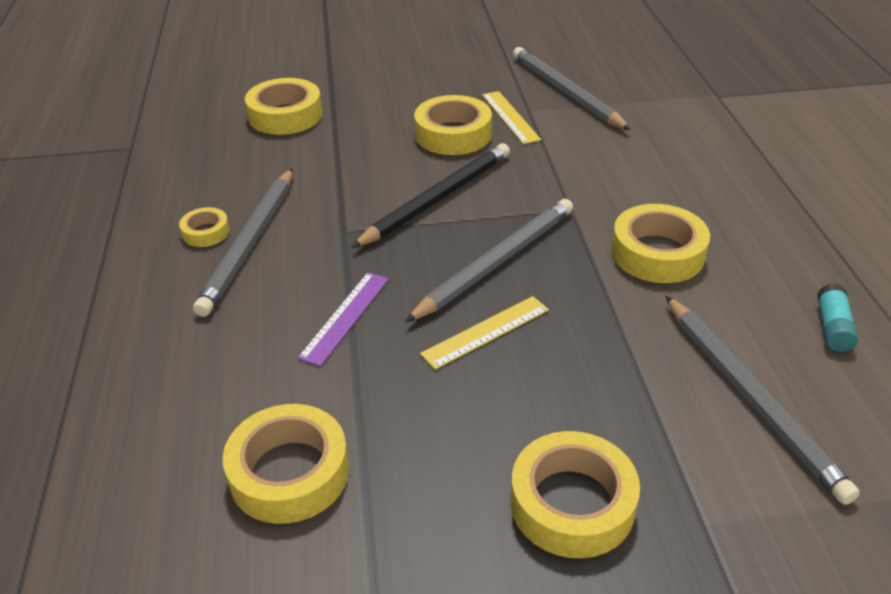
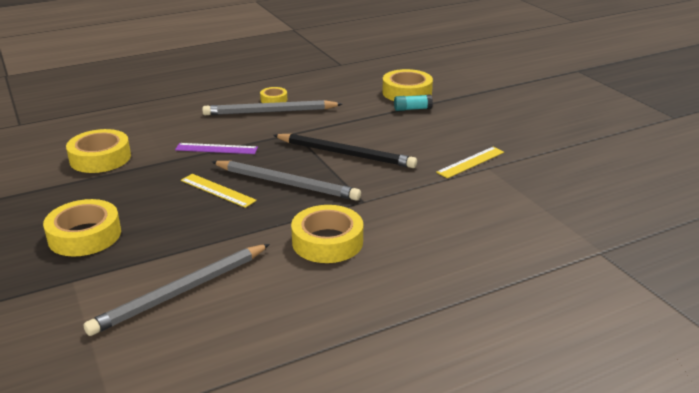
camera: 70 degrees right, 10 degrees down
(453, 134) = (428, 146): yellow tape -> none
(565, 92) = (531, 178): grey pencil -> none
(833, 327) = (269, 328): turquoise glue stick -> turquoise glue stick (412, 109)

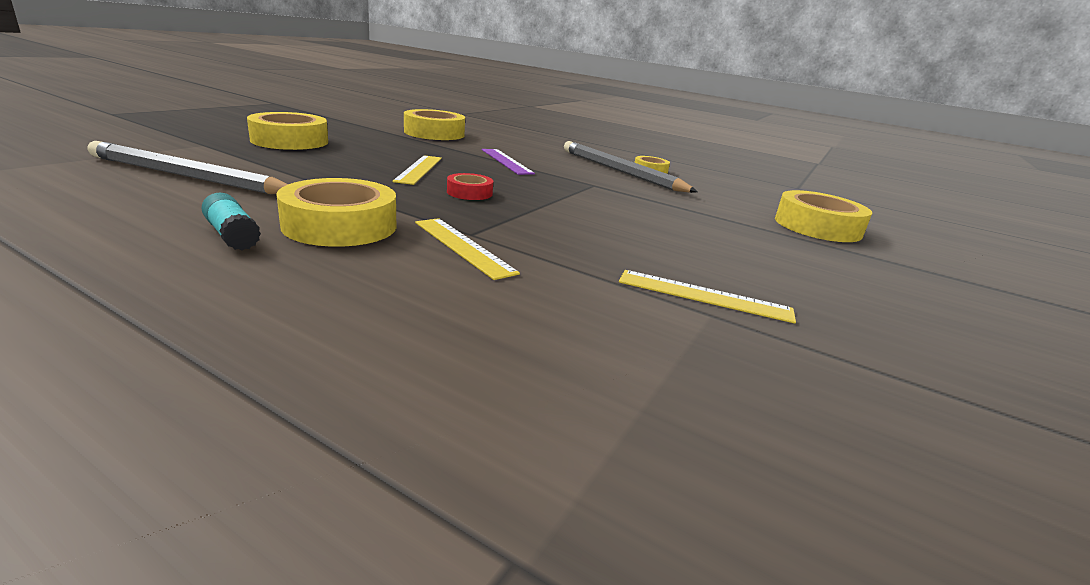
camera: 55 degrees right, 5 degrees down
(287, 183) = (469, 193): grey pencil -> red tape
(345, 154) = (585, 211): black pencil -> none
(381, 208) = (463, 246): none -> yellow ruler
(412, 109) = (780, 234): turquoise glue stick -> turquoise glue stick (232, 235)

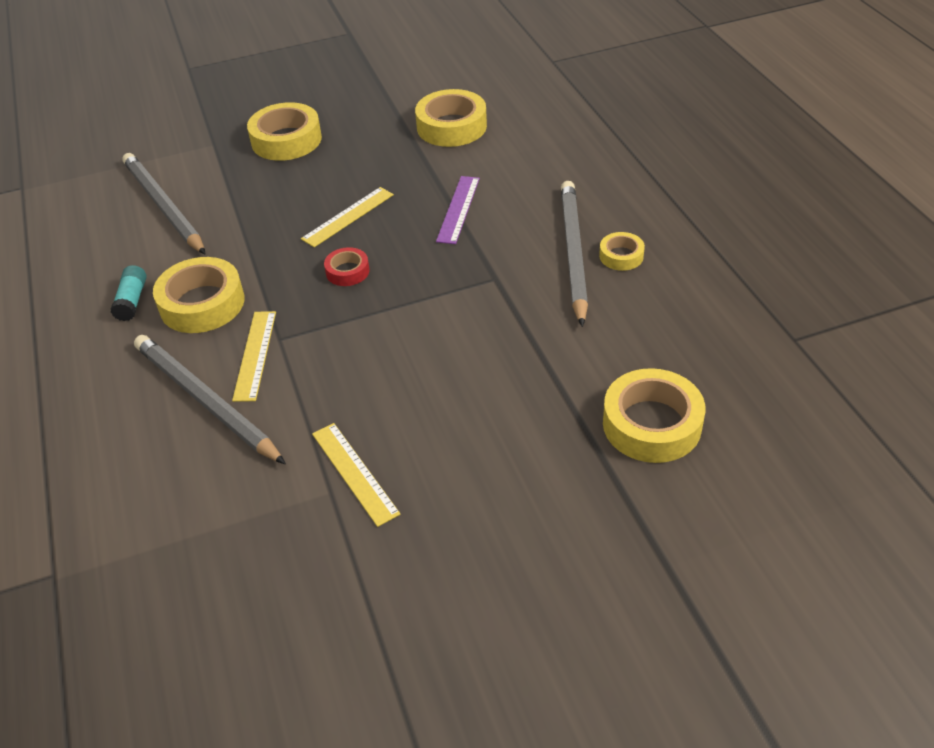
camera: 45 degrees right, 20 degrees up
(460, 287) = (205, 401): none -> grey pencil

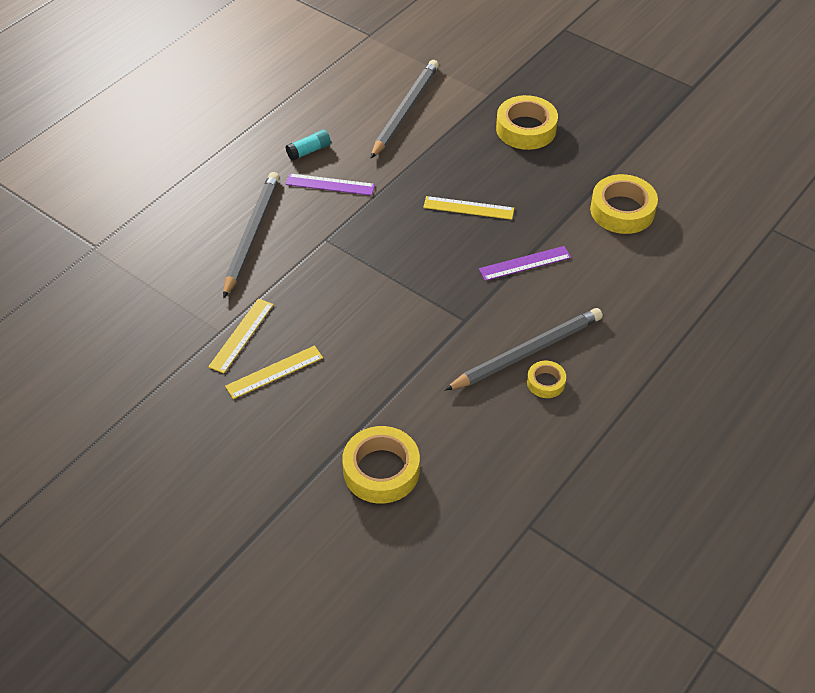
camera: 55 degrees right, 5 degrees up
(202, 303) = (330, 184): yellow tape -> purple ruler
(255, 355) = (304, 235): yellow ruler -> yellow ruler (274, 372)
(347, 271) = (412, 238): red tape -> none

